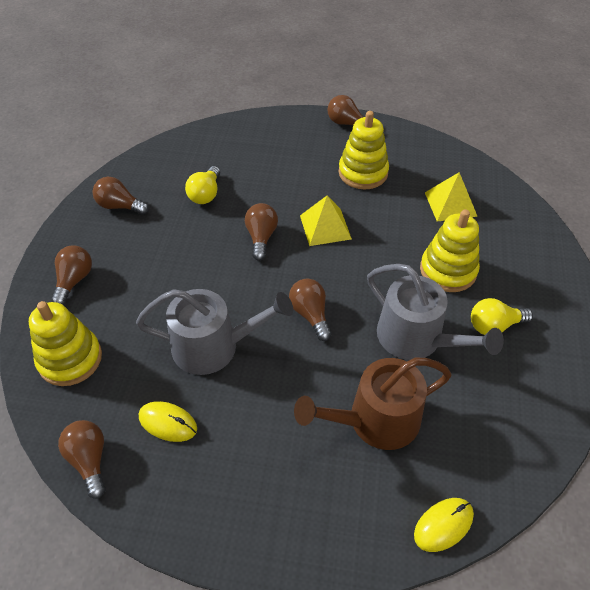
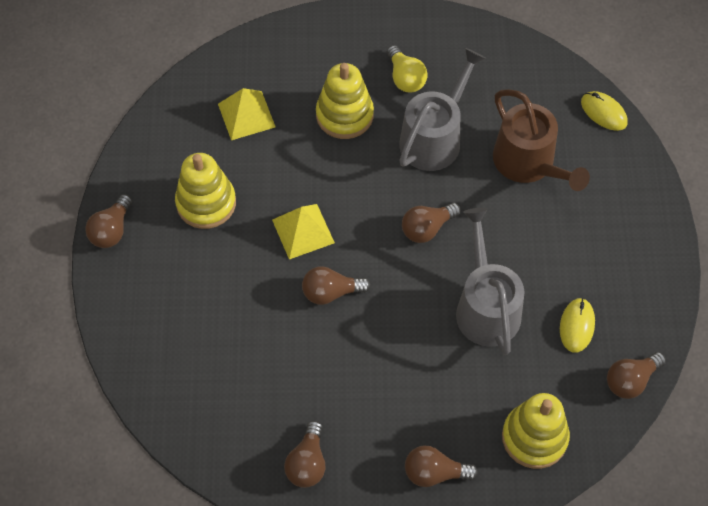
camera: 100 degrees left, 10 degrees up
(205, 194) = (270, 368): yellow light bulb -> none

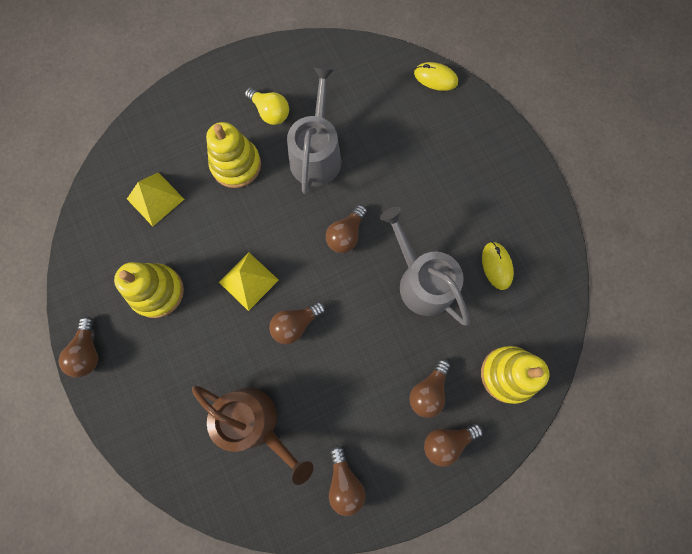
camera: 25 degrees left, 15 degrees up
(528, 163) = (398, 145): brown watering can -> brown watering can (254, 422)
(630, 380) = (556, 293): brown light bulb -> brown light bulb (428, 391)

